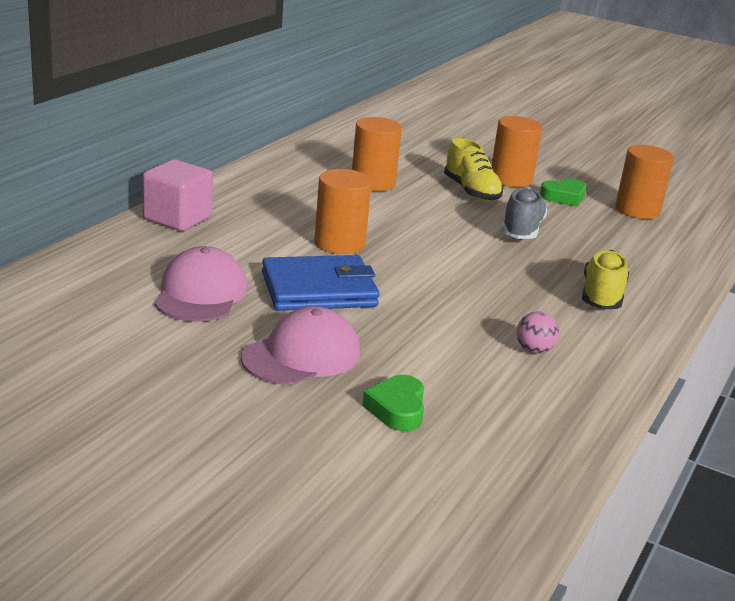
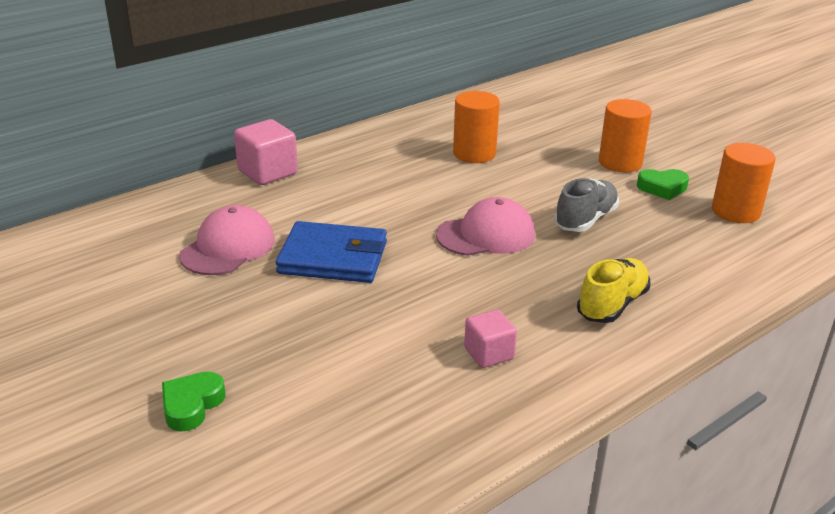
camera: 25 degrees right, 5 degrees up
(301, 355) = (263, 321): pink cap -> pink cap (486, 235)
(339, 243) = (390, 213): orange cylinder -> none
(397, 409) = (303, 392): green heart -> green heart (192, 405)
(471, 192) = (566, 172): yellow shoe -> none
(534, 350) = (489, 353): pink ball -> pink cube

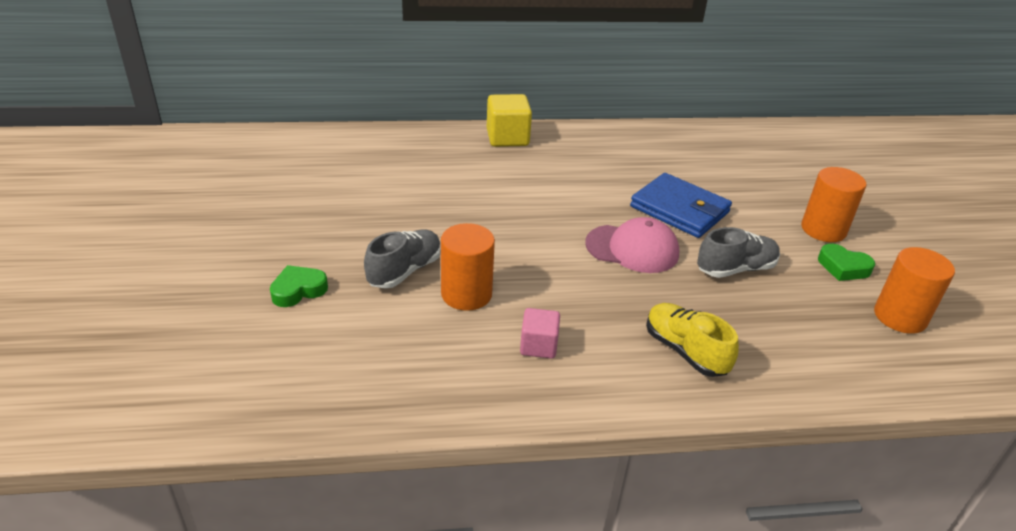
camera: 30 degrees right, 5 degrees up
(228, 247) = (426, 186): pink cap -> none
(267, 172) = (507, 138): pink cube -> yellow cube
(290, 338) = (405, 271): none -> grey shoe
(333, 258) = (492, 222): blue wallet -> blue wallet (679, 209)
(474, 153) = (690, 176): orange cylinder -> orange cylinder (466, 294)
(612, 305) = (685, 351): yellow shoe -> yellow shoe turned 105 degrees counterclockwise

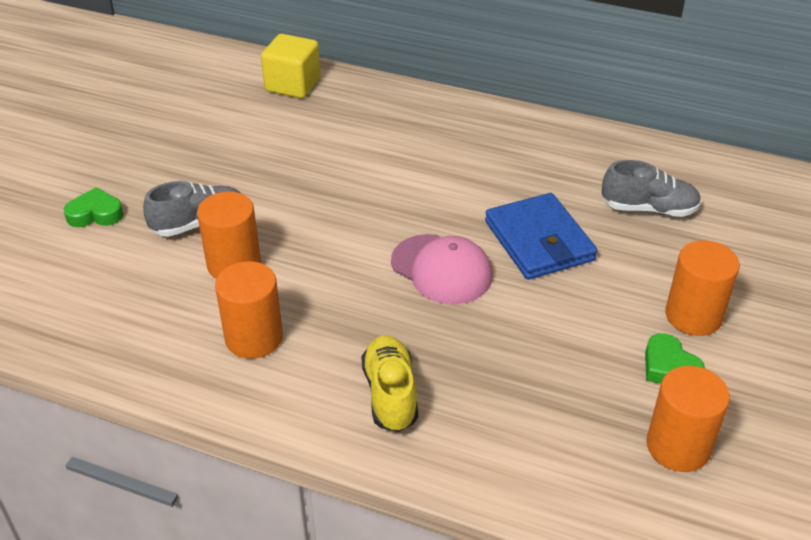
camera: 30 degrees right, 5 degrees up
(507, 138) = (425, 106): yellow cube -> yellow cube (293, 85)
(538, 346) = (254, 337): pink cube -> orange cylinder
(735, 269) = (535, 327): grey shoe -> grey shoe (649, 209)

